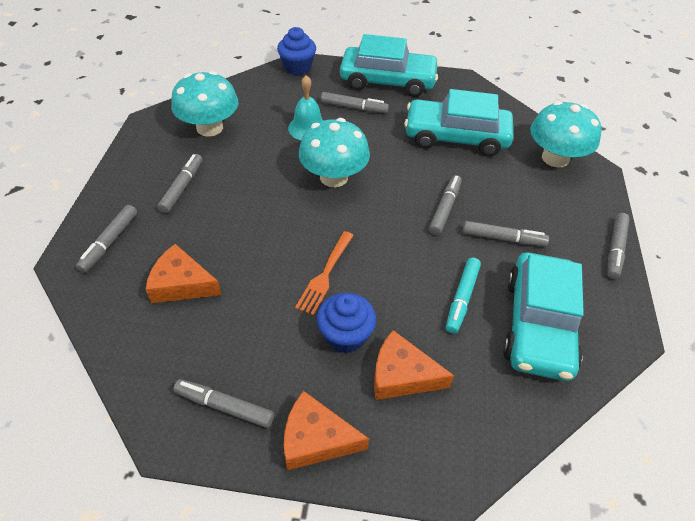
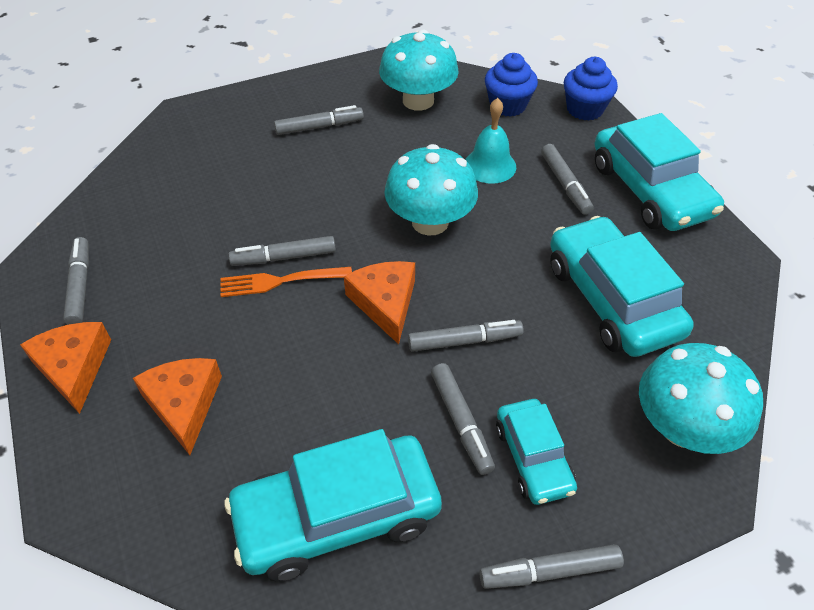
camera: 60 degrees right, 0 degrees up
(109, 242) = (218, 122): grey marker -> grey marker (284, 257)
(181, 284) = (200, 189): orange cheese -> orange cheese (385, 303)
(345, 336) = (209, 334): blue cupcake -> blue cupcake (508, 105)
(461, 299) = (327, 416): turquoise marker -> none
(543, 221) = (533, 458): none -> turquoise car

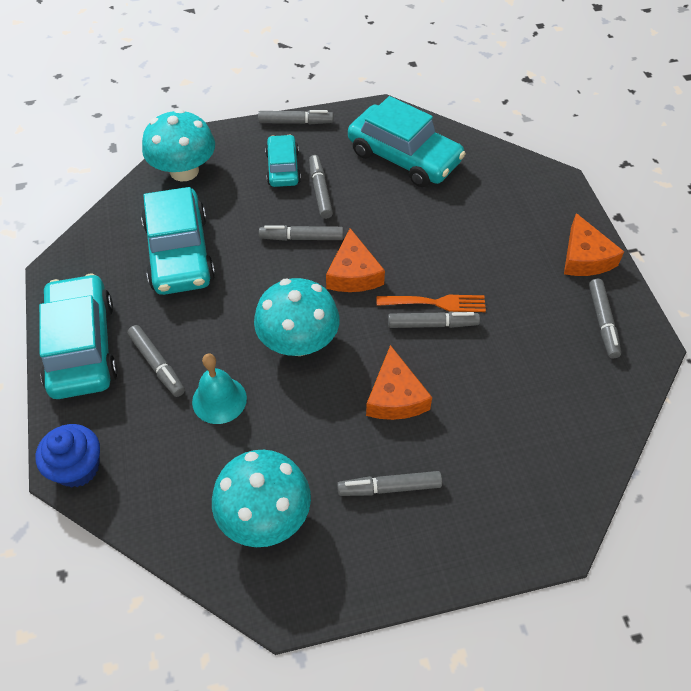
camera: 170 degrees left, 5 degrees up
(184, 404) = (501, 224): orange cheese -> orange cheese (395, 396)
(337, 515) = (404, 157): turquoise car -> turquoise car turned 45 degrees clockwise
(508, 105) = (162, 489): blue cupcake -> none
(565, 184) = (157, 365): grey marker -> grey marker turned 150 degrees clockwise

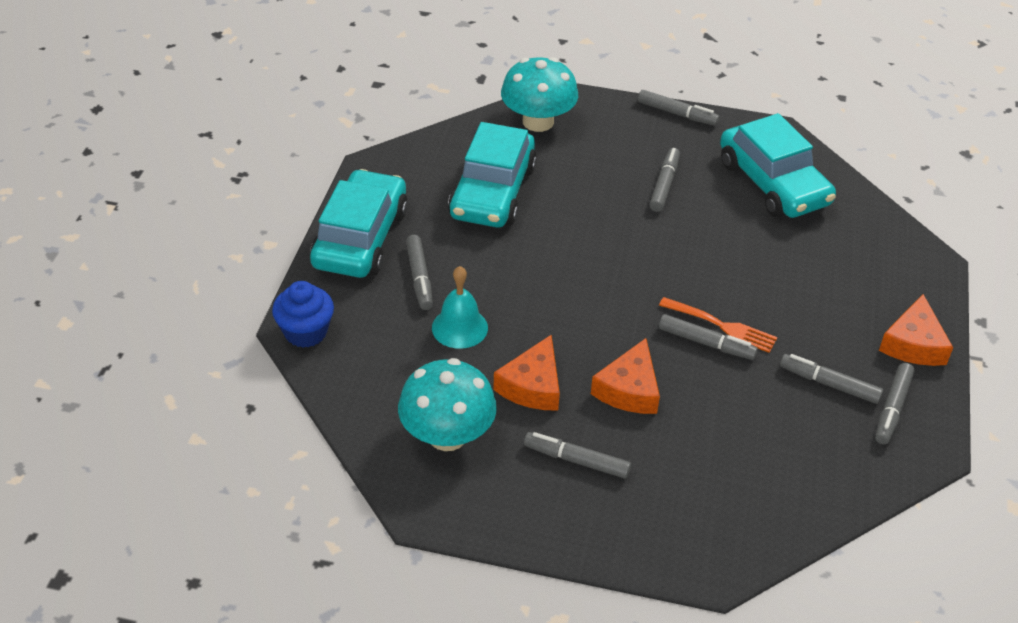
camera: 25 degrees right, 10 degrees down
(283, 168) = (638, 151): turquoise car -> none
(298, 342) = (562, 308): turquoise mushroom -> none
(301, 238) = (619, 220): grey marker -> grey marker (829, 384)
(353, 273) = (653, 270): orange cheese -> orange cheese (532, 386)

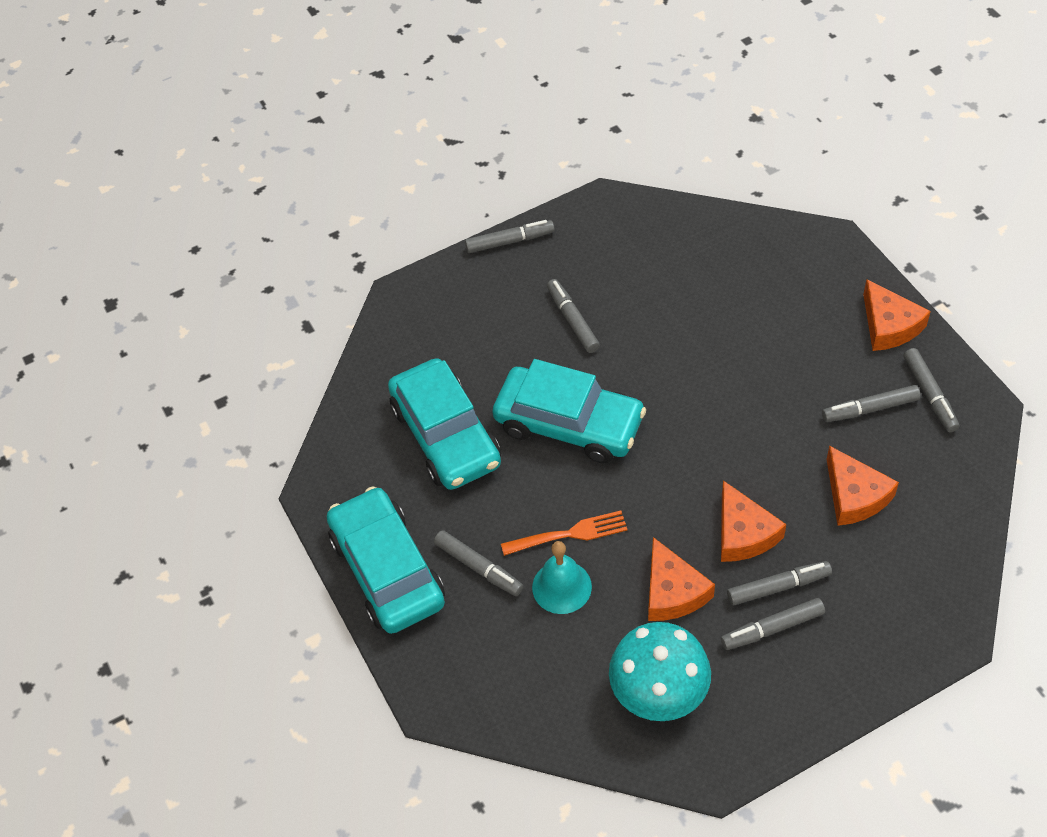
camera: 35 degrees left, 10 degrees up
(305, 332) = (445, 698): blue cupcake -> none
(538, 121) = (406, 335): turquoise mushroom -> none
(706, 343) = (754, 444): grey marker -> grey marker (778, 587)
(721, 326) = (748, 420): orange fork -> orange fork (568, 534)
(746, 428) = (854, 496): none -> orange cheese
(773, 183) = (651, 254): turquoise car -> turquoise car (569, 424)

